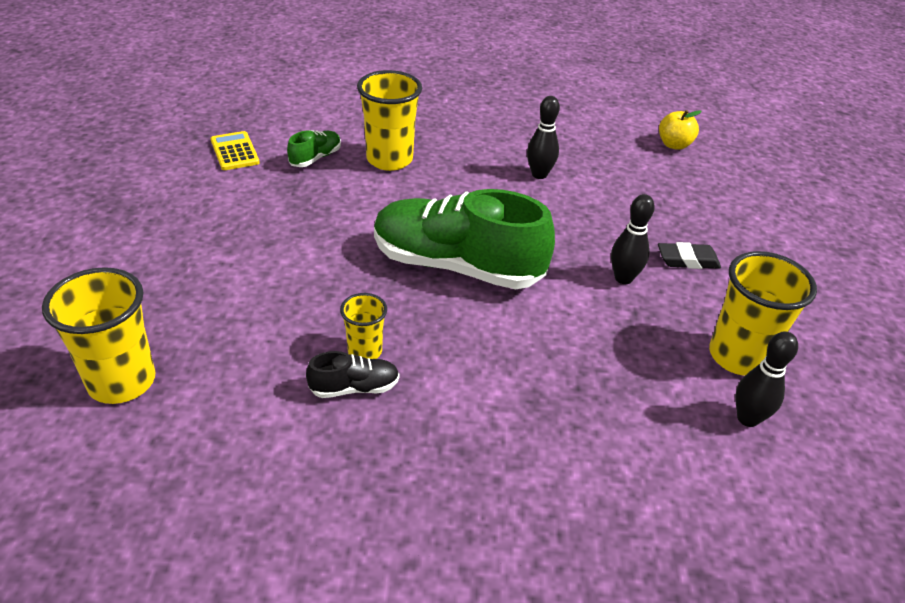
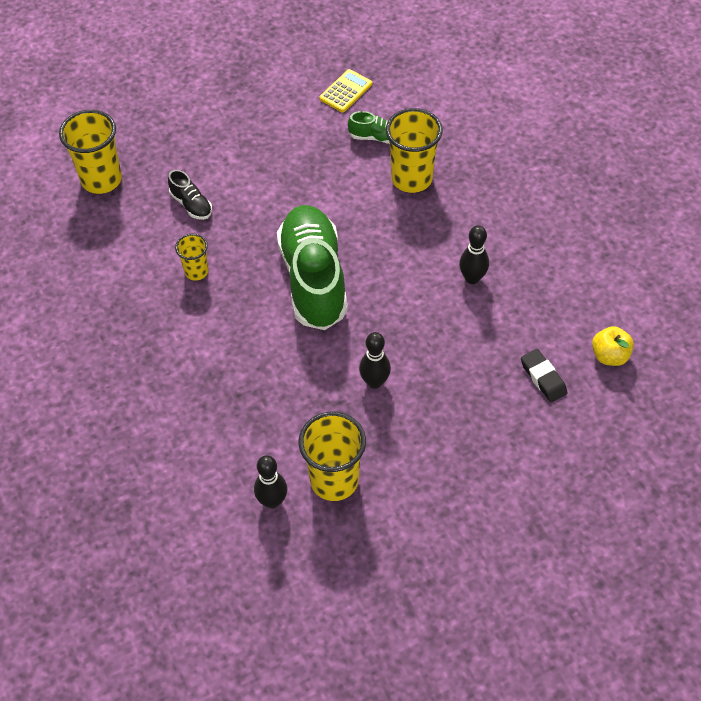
camera: 65 degrees right, 15 degrees up
(354, 388) = (163, 282): black shoe -> black shoe (191, 204)
(687, 260) = (430, 417): black eraser -> black eraser (543, 378)

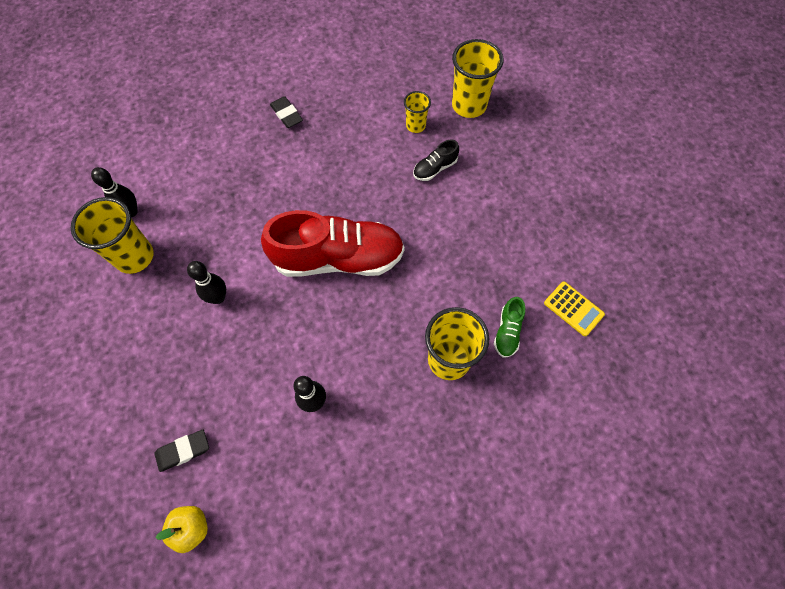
camera: 95 degrees right, 10 degrees up
(116, 358) = (286, 115): none -> black eraser
(196, 271) = (361, 169): yellow cup -> yellow cup (415, 126)
(313, 279) = (338, 258): green shoe -> red shoe

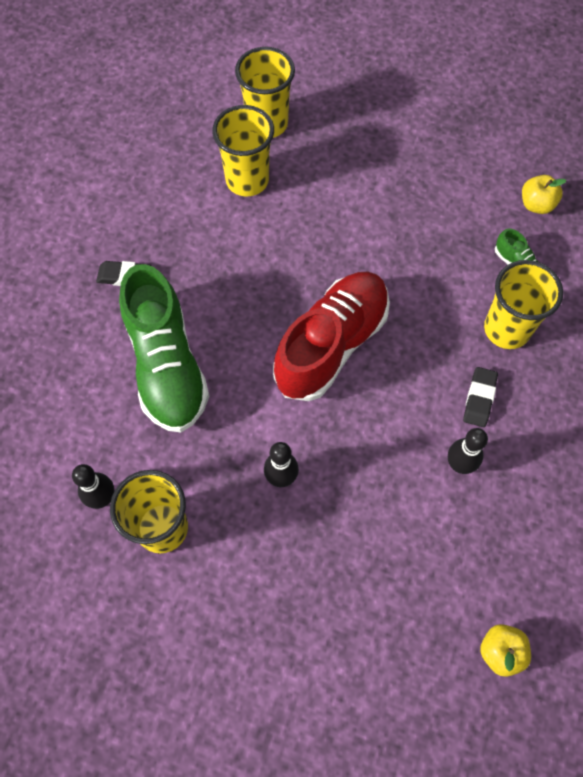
camera: 50 degrees left, 0 degrees up
(183, 451) = (419, 612): black eraser -> black eraser (479, 398)
(245, 179) = (166, 365): none -> green shoe
(415, 126) = (247, 180): yellow cup -> yellow cup, size x1.81
(435, 168) = (308, 199): black shoe -> none
(573, 309) = (536, 204): yellow calculator -> yellow apple

